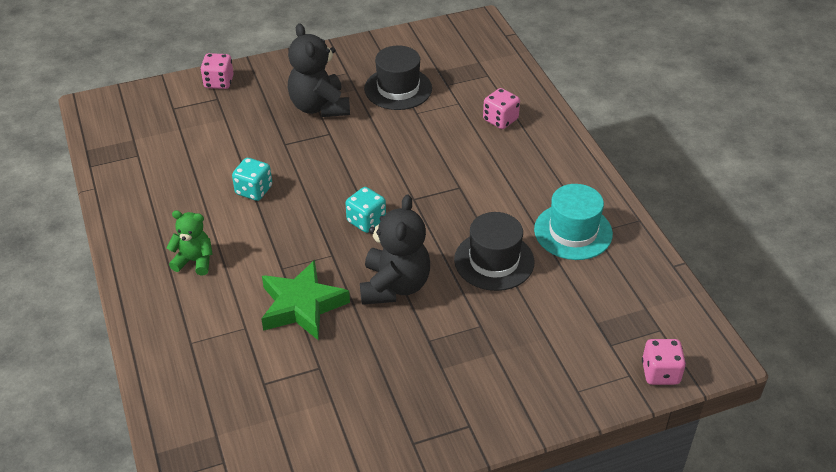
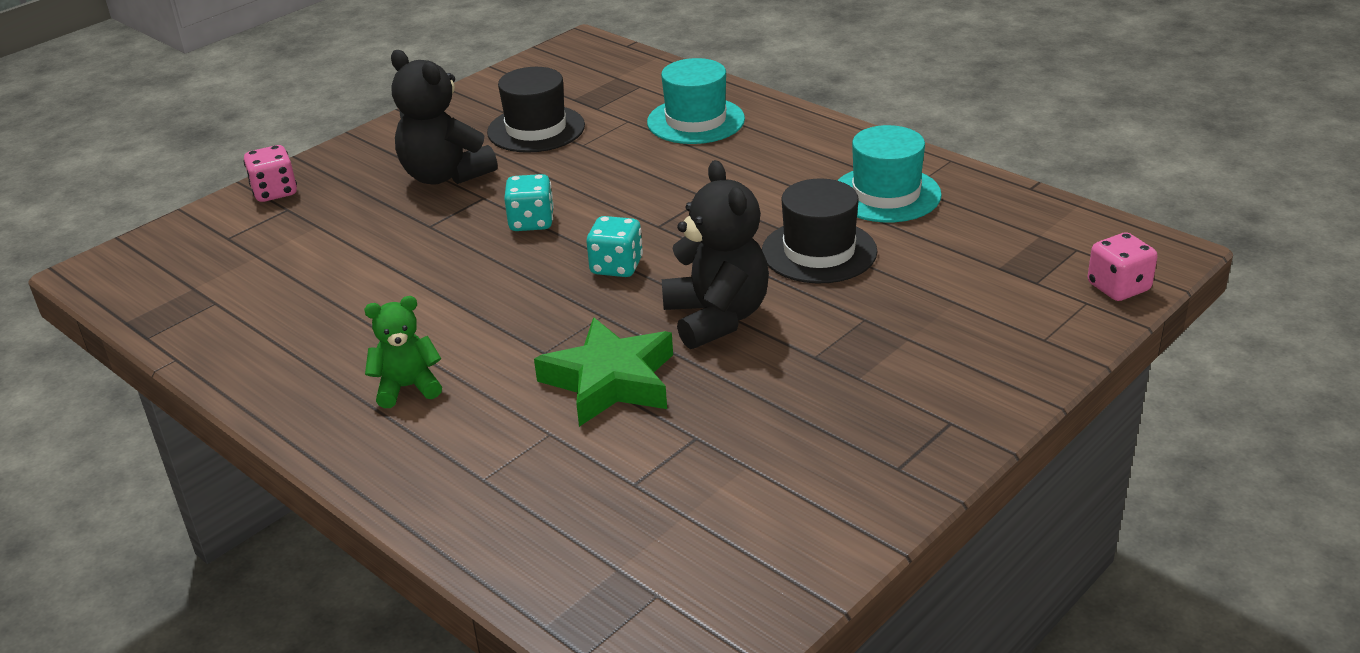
camera: 25 degrees left, 10 degrees down
(254, 190) = (428, 285): turquoise dice -> turquoise dice (531, 222)
(500, 120) = (696, 121): pink dice -> turquoise hat

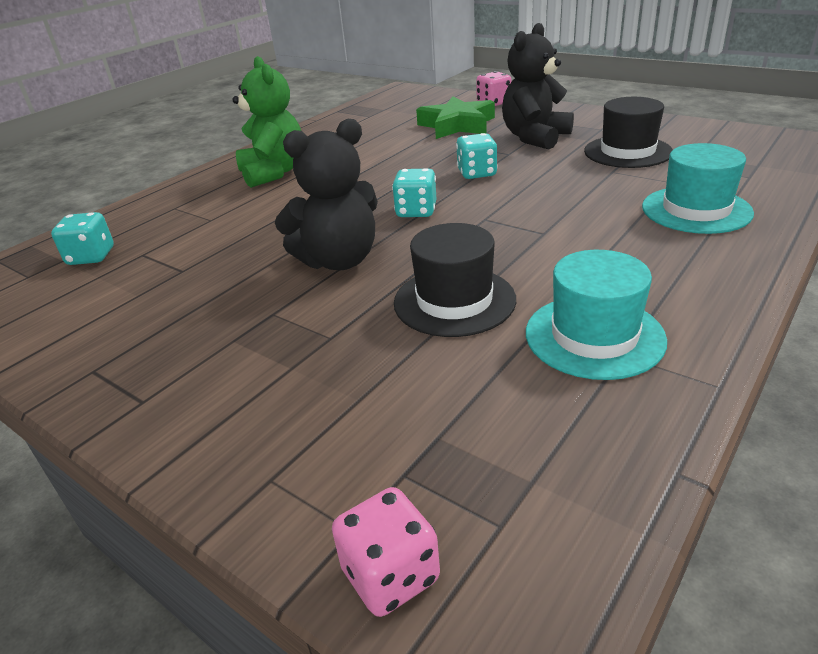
camera: 85 degrees right, 0 degrees up
(407, 387) = (274, 173): green teddy bear -> green teddy bear, size x1.67
(610, 381) = (262, 230): green star -> green star (457, 125)
(620, 536) = (91, 257): none -> turquoise dice

